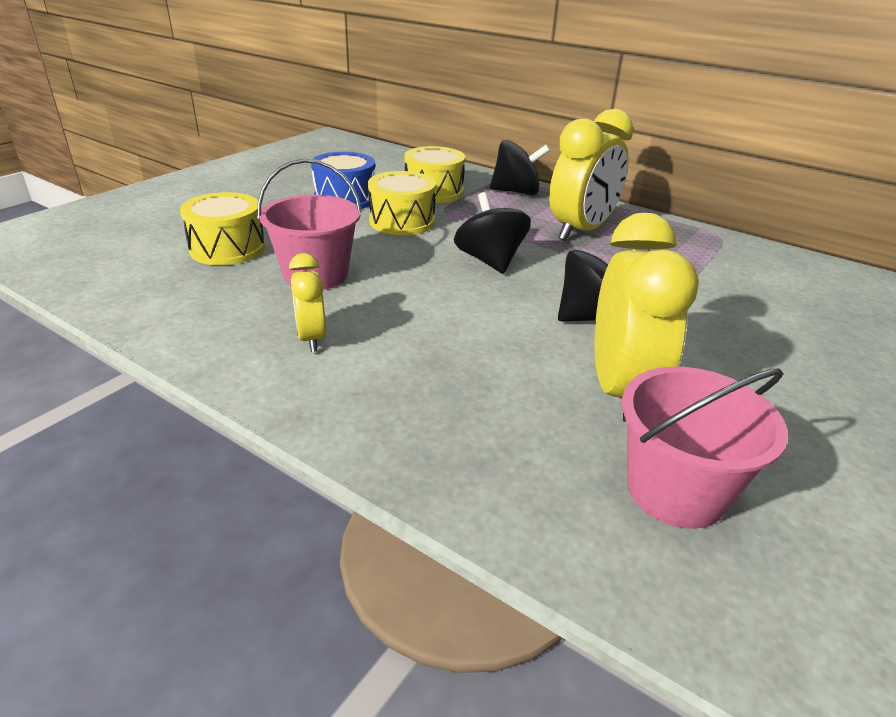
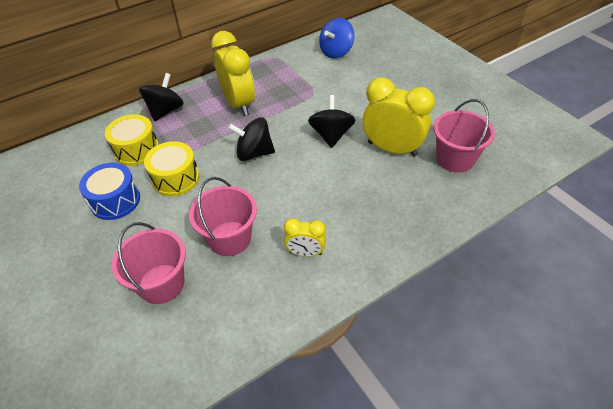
camera: 65 degrees left, 15 degrees up
(227, 248) = (161, 283): yellow drum -> pink bucket
(818, 285) = (336, 52): none -> blue spinning top

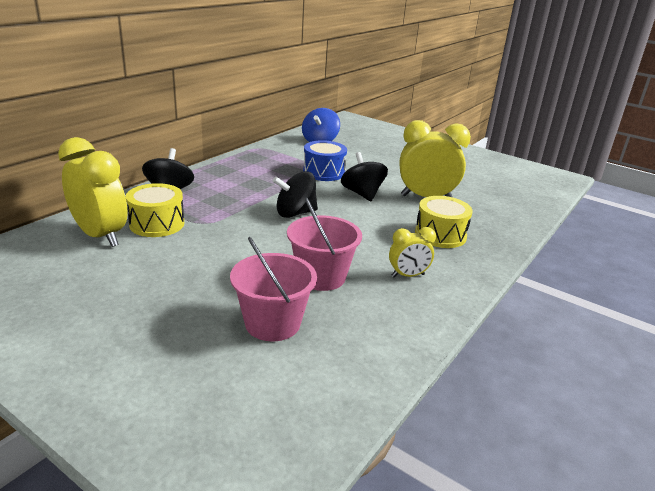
camera: 25 degrees left, 20 degrees down
(115, 200) = (161, 266): blue drum -> blue drum (324, 172)
(175, 178) = (222, 240): yellow drum -> yellow drum (440, 235)
(238, 104) = (249, 181): yellow clock -> yellow clock (100, 236)
(455, 159) = (485, 198): pink bucket -> none

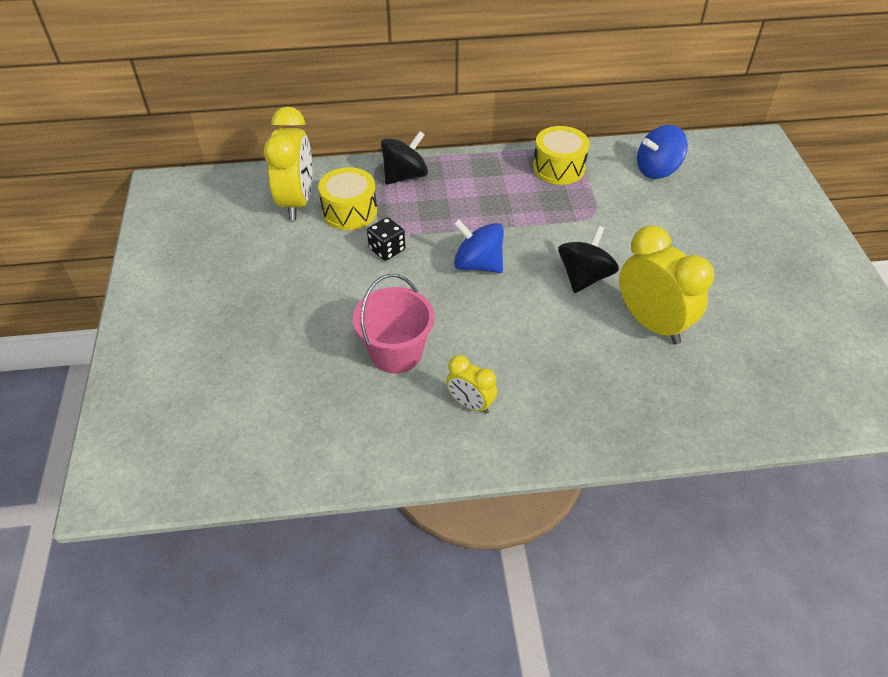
camera: 50 degrees right, 20 degrees up
(221, 231) = (387, 249): none -> black dice
(272, 323) = (300, 371): pink bucket -> none
(295, 213) = (478, 264): black spinning top -> blue spinning top
(324, 172) = (588, 223): blue drum -> none
(440, 235) = (582, 381): yellow drum -> yellow drum (558, 168)

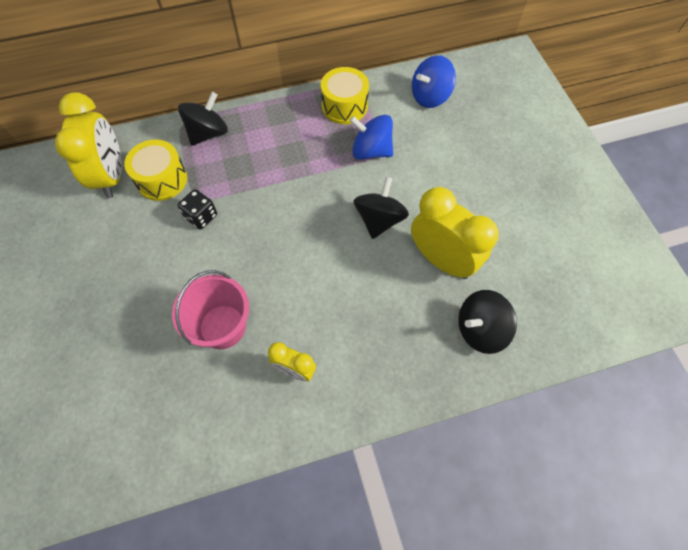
camera: 10 degrees left, 15 degrees up
(478, 264) = (285, 220): blue spinning top -> blue spinning top (371, 151)
(688, 396) = (480, 329): none -> black spinning top

